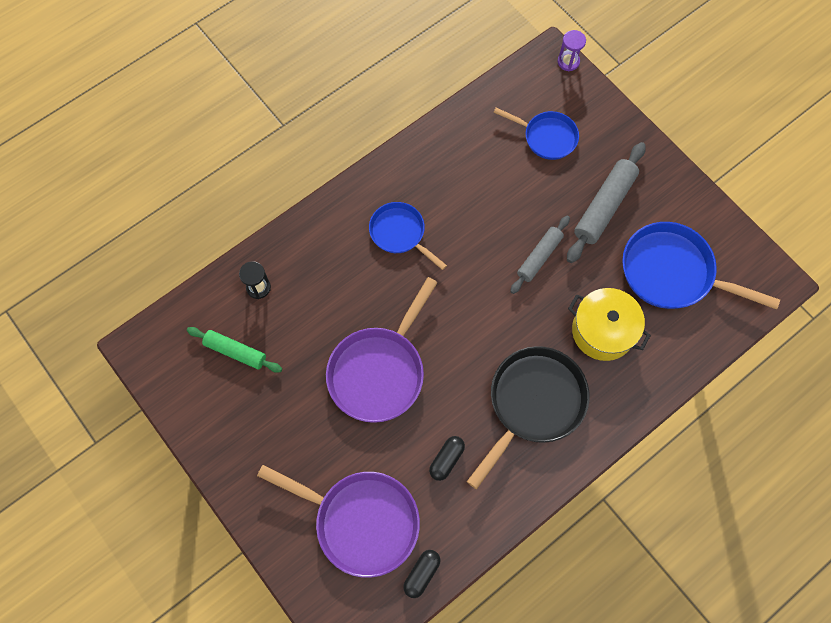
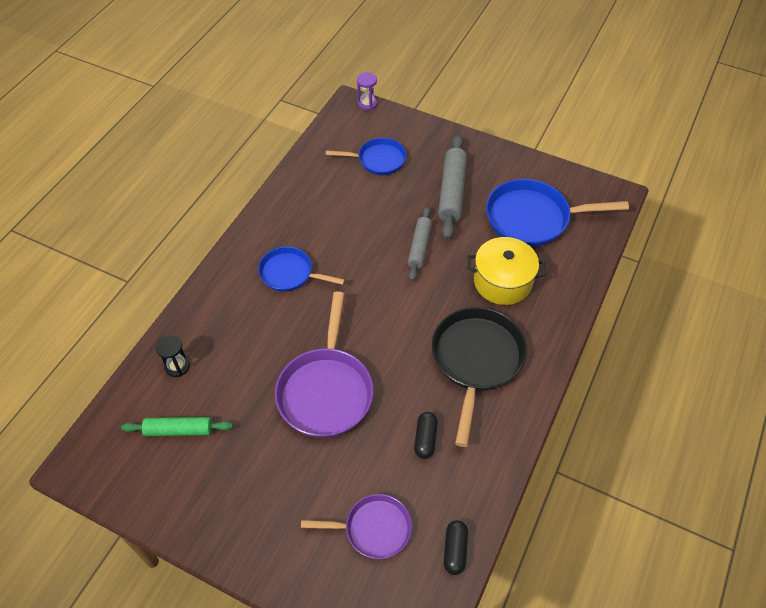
camera: 25 degrees left, 15 degrees down
(361, 521) = (373, 529): purple pan -> purple pan, size x0.61

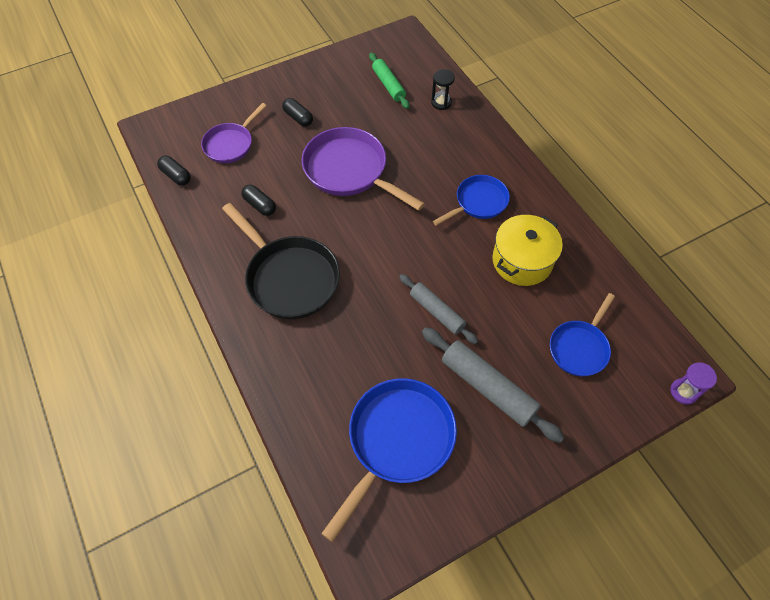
camera: 125 degrees right, 5 degrees up
(179, 430) = (388, 85): green rolling pin -> green rolling pin turned 60 degrees counterclockwise
(288, 487) = (298, 118): none -> black capsule
(502, 282) = (345, 353): yellow pot -> yellow pot (522, 261)

